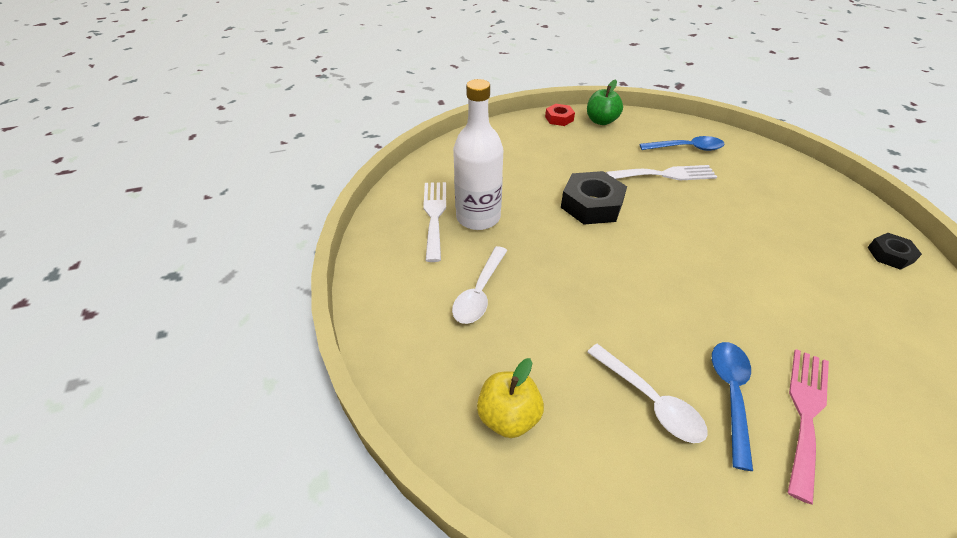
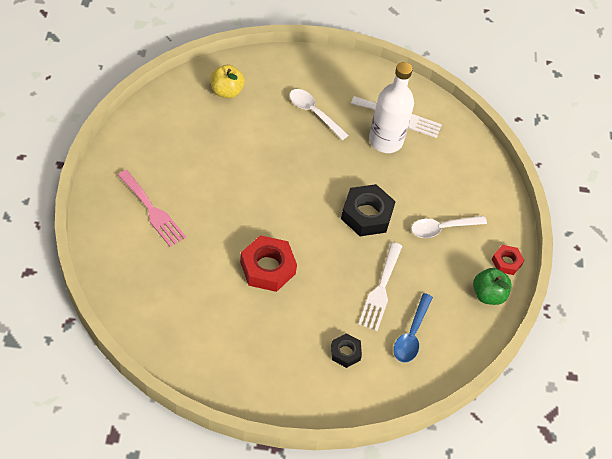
camera: 105 degrees right, 10 degrees up
(649, 400) = (200, 150): white spoon -> white spoon (442, 228)
(730, 395) = (181, 186): blue spoon -> none
(738, 257) = (267, 268): none -> red nut
(890, 255) = (216, 368): black nut -> black nut (345, 352)

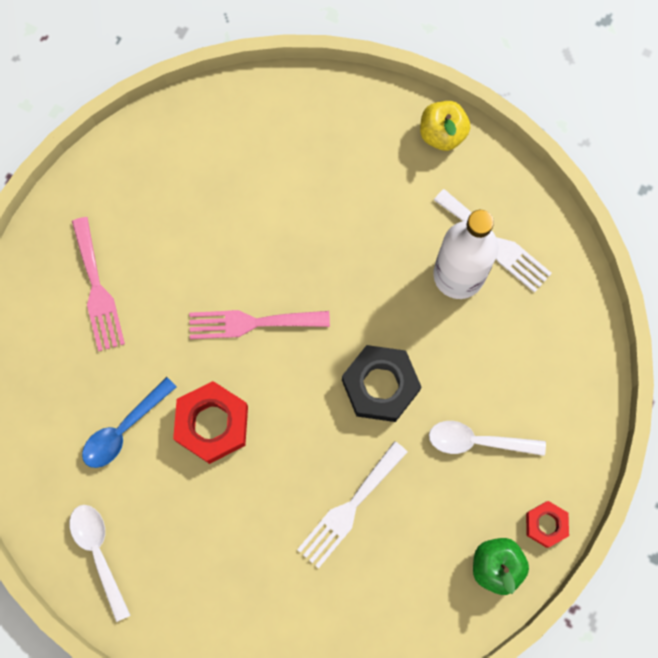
camera: 30 degrees right, 20 degrees up
(226, 91) = (268, 129): yellow apple -> yellow apple (442, 134)
(267, 202) = (252, 323): none -> pink fork
(314, 113) = (375, 200): white spoon -> white spoon (99, 554)
(345, 352) = (262, 585): black nut -> none
(411, 334) = (362, 589): blue spoon -> blue spoon (124, 429)

